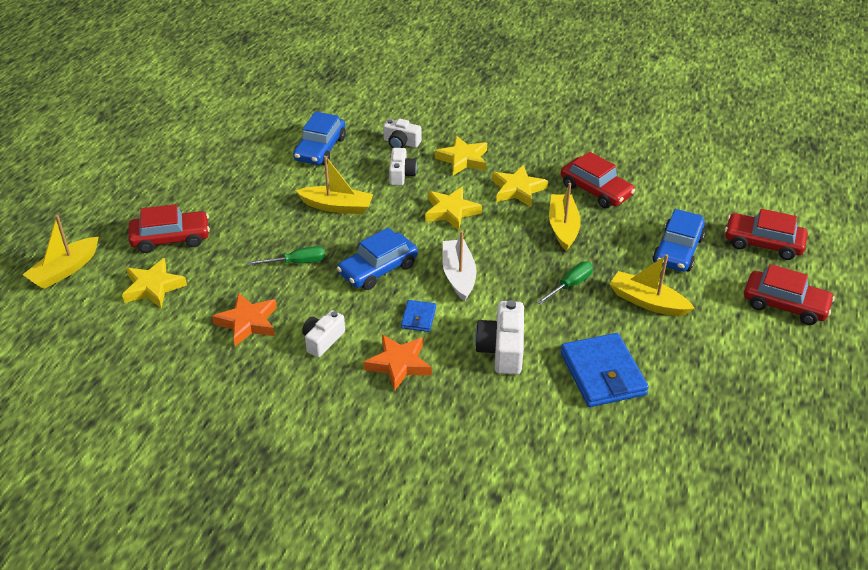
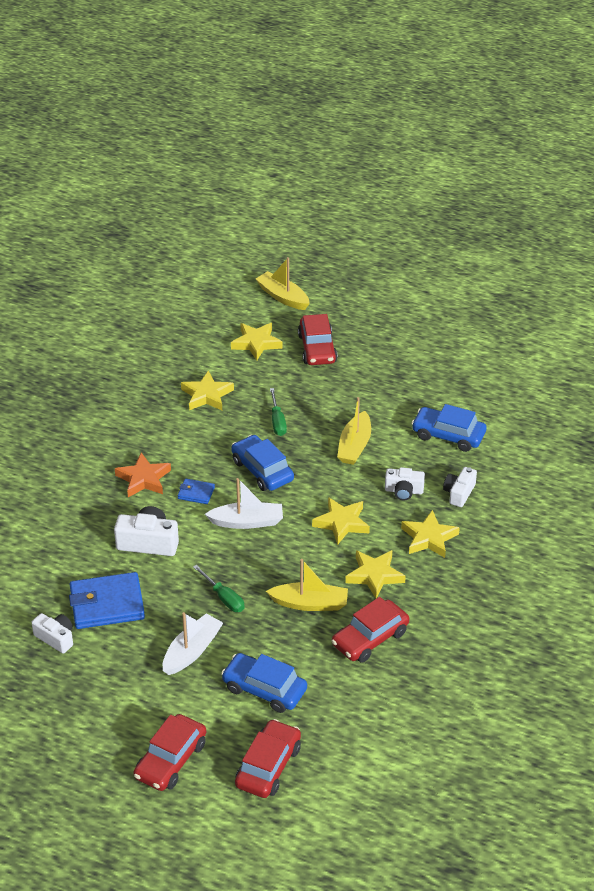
camera: 95 degrees right, 0 degrees up
(248, 322) = (207, 395): orange star -> yellow star
(322, 340) = (179, 436): white camera -> white camera (56, 638)
(647, 302) = (192, 651): yellow boat -> white boat

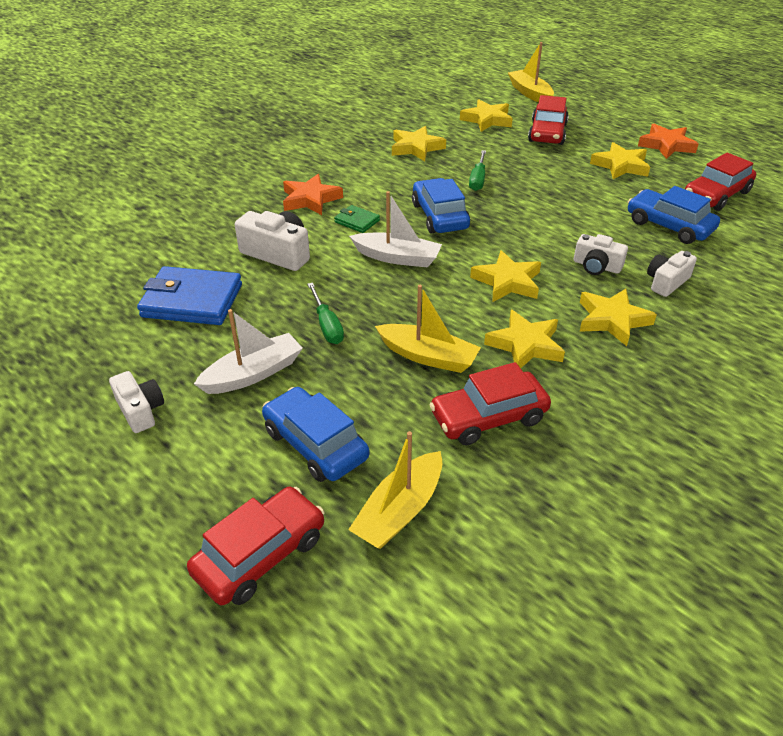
camera: 20 degrees right, 0 degrees up
(56, 638) = (112, 321): white camera -> white camera (140, 410)
(171, 760) = (136, 504): red car -> red car (716, 195)
(196, 493) = (357, 221): blue wallet -> green wallet
(354, 446) = (554, 215): yellow boat -> yellow boat (399, 511)
(393, 375) = (621, 166): none -> yellow star
(425, 341) = (666, 145): none -> orange star

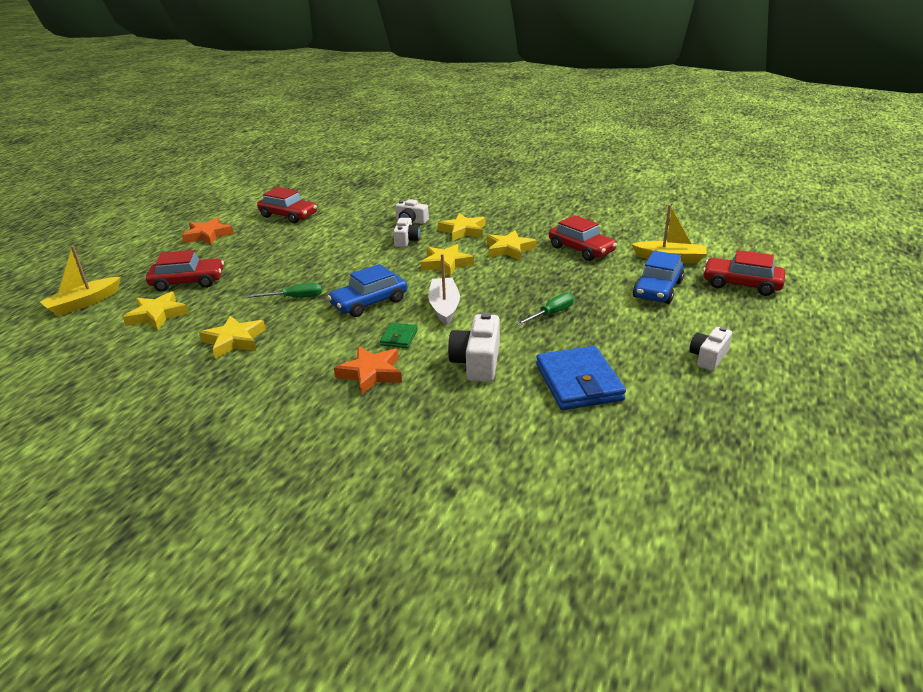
camera: 110 degrees left, 10 degrees down
(253, 374) = (627, 326): white boat -> none
(428, 356) = (548, 274): yellow boat -> none
(621, 166) = (250, 247): yellow star -> none
(669, 226) = (340, 225): blue car -> none

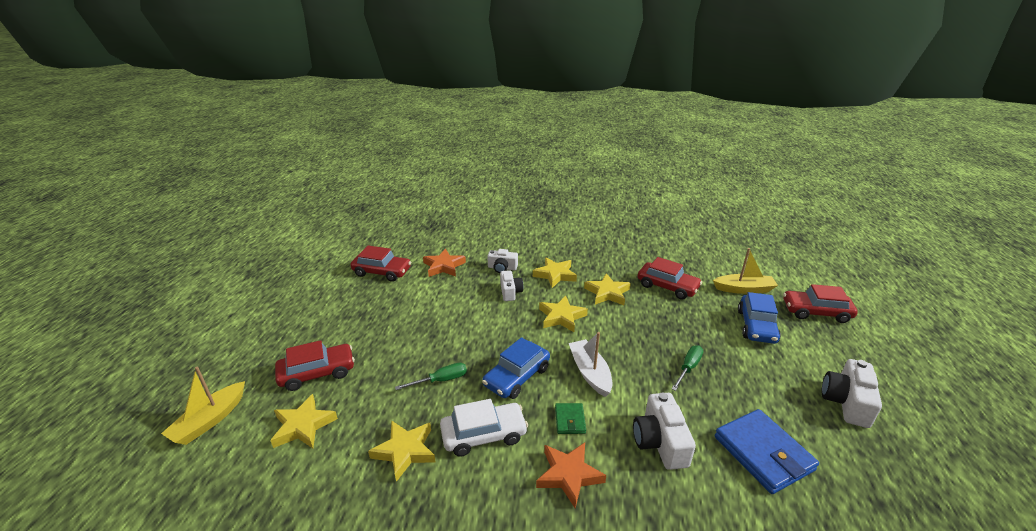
camera: 15 degrees left, 0 degrees up
(208, 235) = (310, 306): orange star -> orange star (444, 266)
(311, 338) = (484, 435): none -> white car
(708, 357) = (846, 402): white camera -> white camera, size x1.52

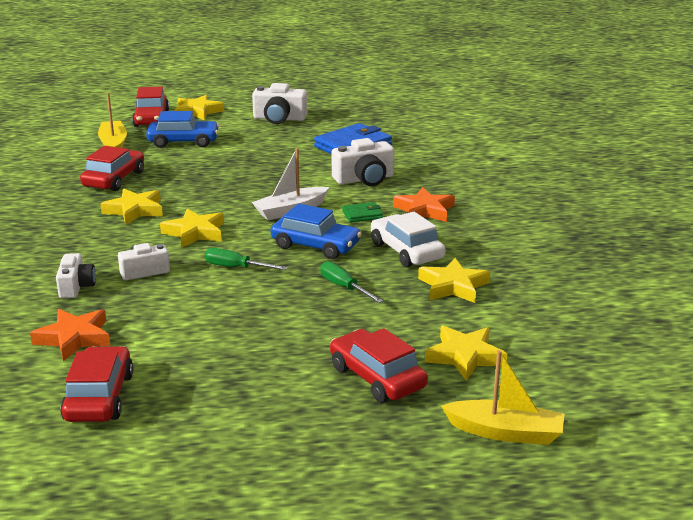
camera: 105 degrees left, 5 degrees down
(555, 275) = (93, 245): yellow star -> yellow star (198, 112)
(688, 368) = (262, 169): green screwdriver -> green screwdriver (236, 267)

